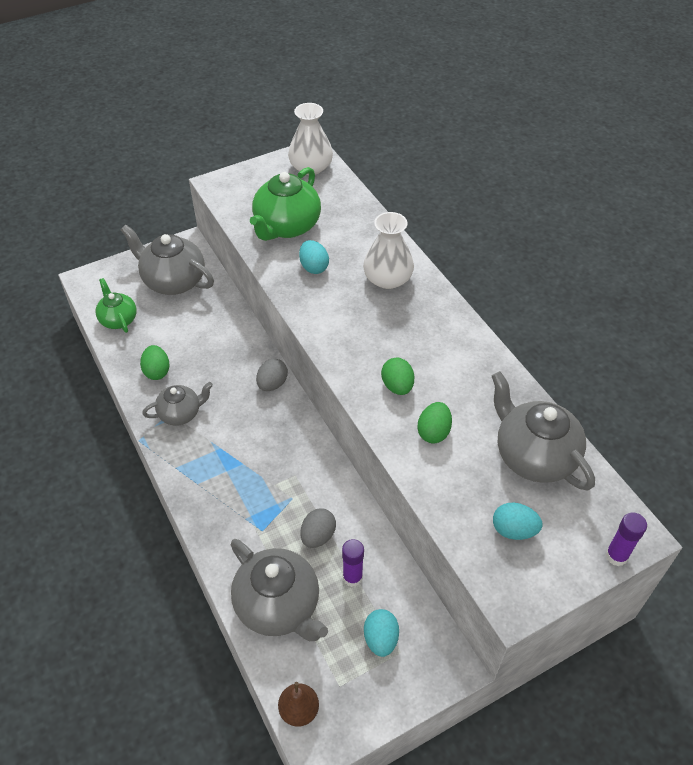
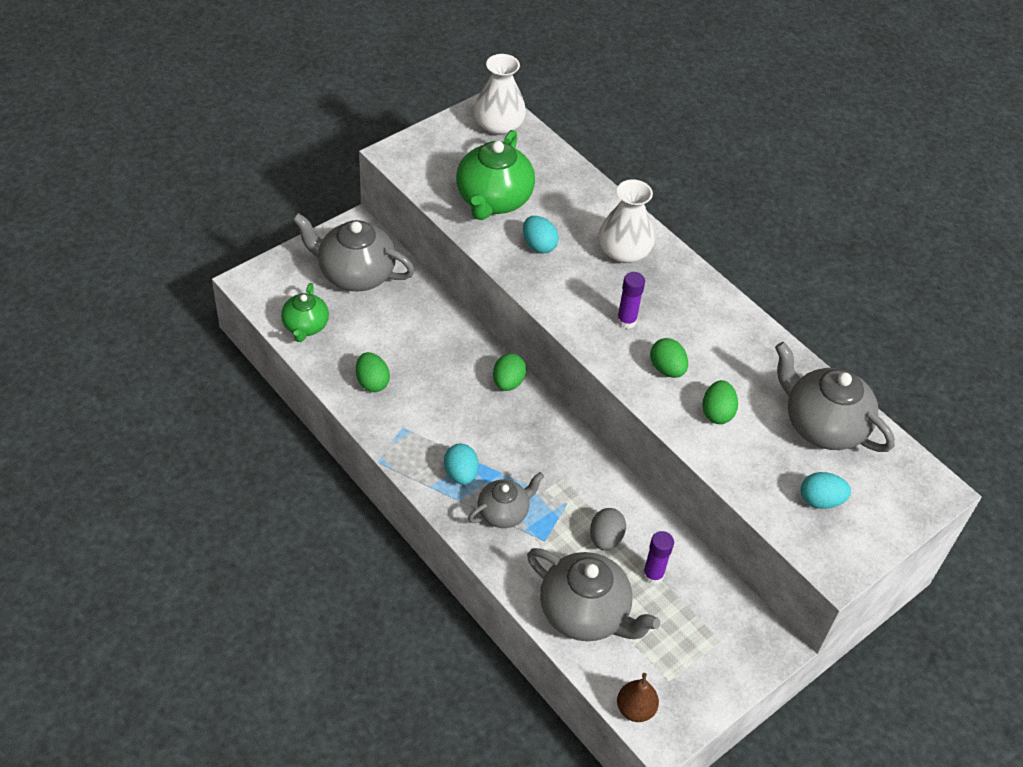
camera: 15 degrees left, 0 degrees up
(118, 319) = (305, 326): green teapot -> green teapot turned 135 degrees counterclockwise
(181, 413) = (415, 426): grey teapot -> grey teapot (504, 512)
(272, 384) = (508, 382): grey egg -> green egg
(380, 639) = (698, 631): turquoise egg -> turquoise egg (460, 474)
(616, 556) = (922, 512): purple glue stick -> purple glue stick (626, 321)

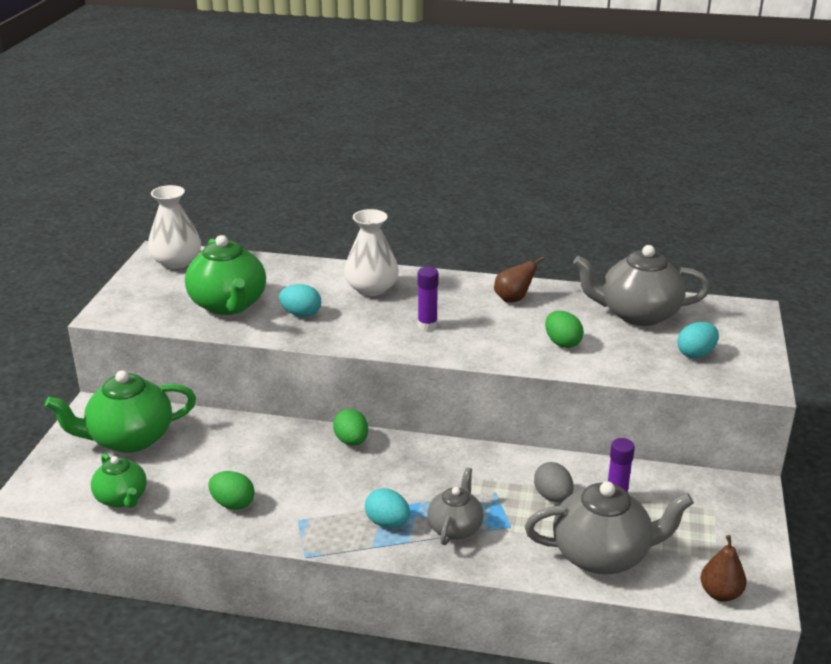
camera: 35 degrees left, 20 degrees down
(355, 274) = (129, 439): grey teapot -> green teapot
(667, 369) = (494, 337): green egg -> none
(731, 338) = (513, 299): none -> brown pear

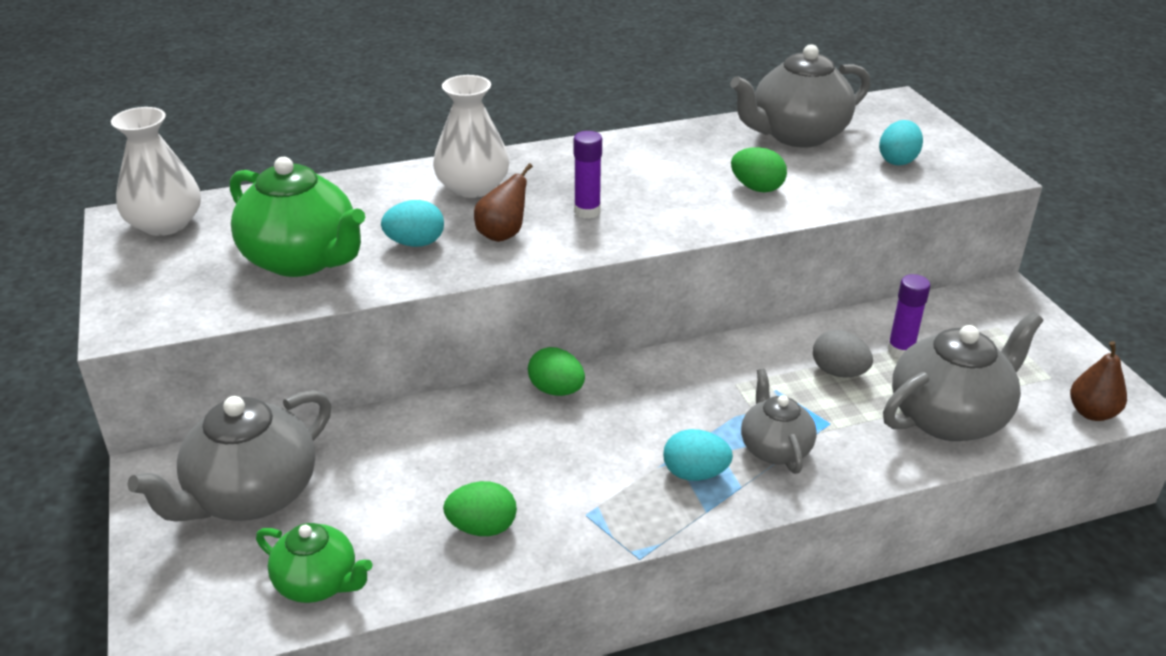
camera: 30 degrees left, 5 degrees up
(129, 439) = (251, 496): green teapot -> grey teapot
(513, 299) = (651, 154): brown pear -> brown pear (503, 234)

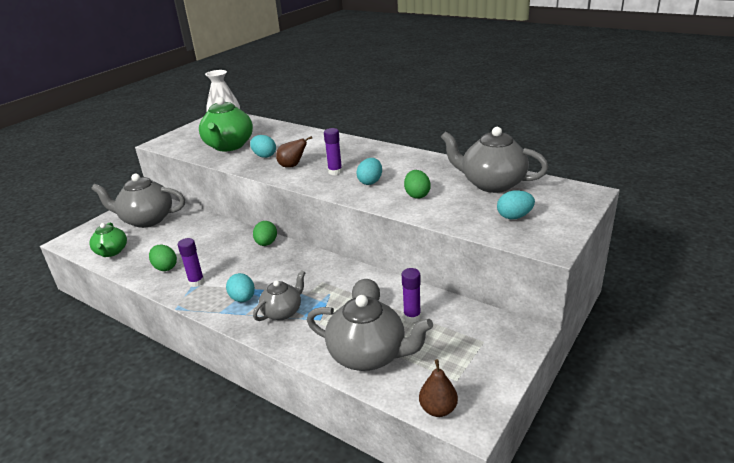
camera: 55 degrees right, 5 degrees down
(472, 187) = (321, 146): white vase -> none
(582, 506) = (196, 282): none -> purple glue stick
(665, 200) = (370, 182): none -> turquoise egg

